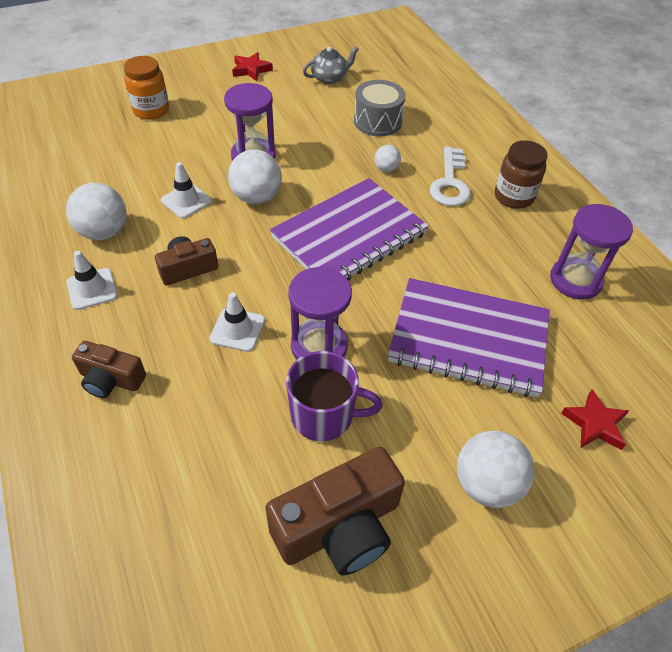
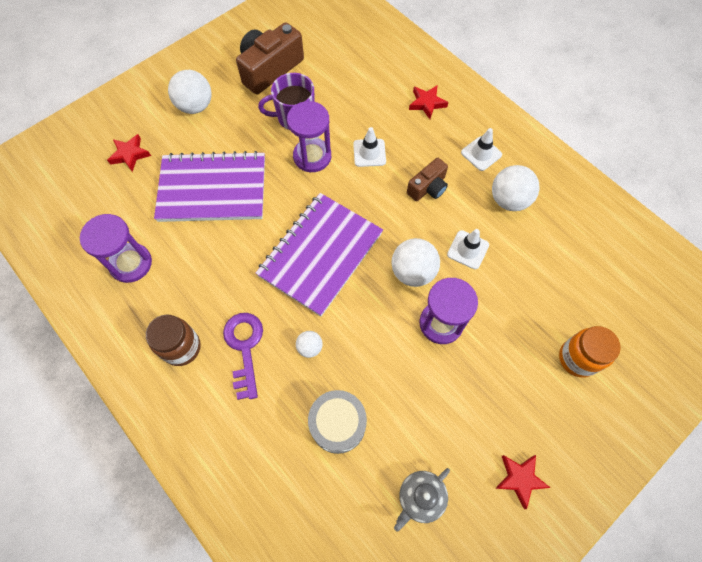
camera: 165 degrees right, 15 degrees up
(111, 379) = (427, 103): brown camera -> red star
(450, 182) = (244, 348): white key -> purple key

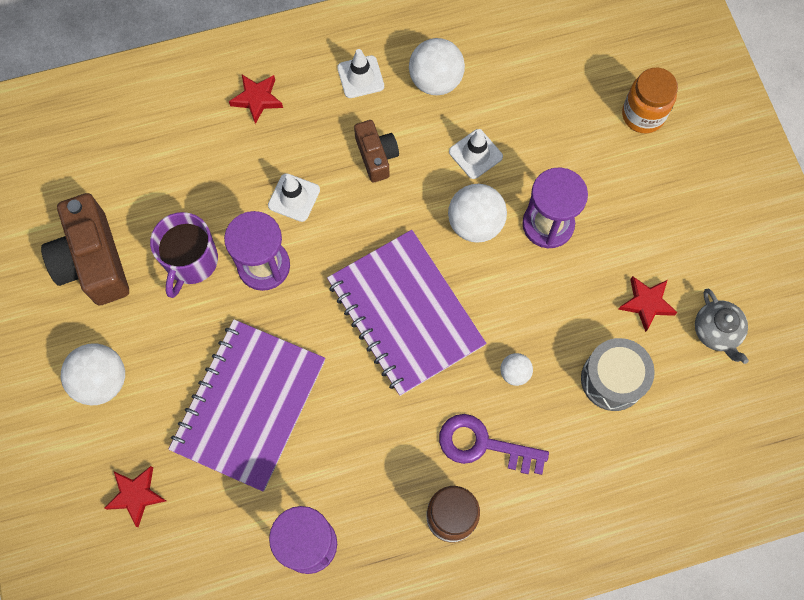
camera: 65 degrees left, 5 degrees up
(520, 479) = (735, 231): red star -> red star (646, 303)

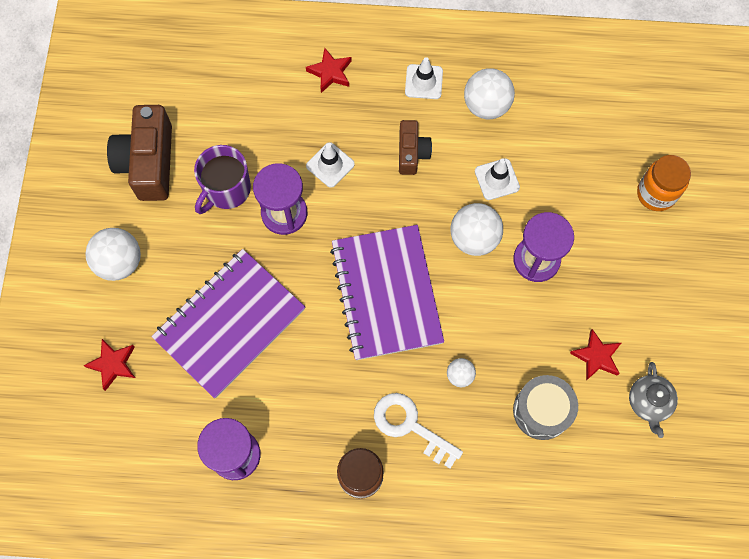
camera: 20 degrees right, 0 degrees up
(483, 445) = (410, 426): purple key -> white key

